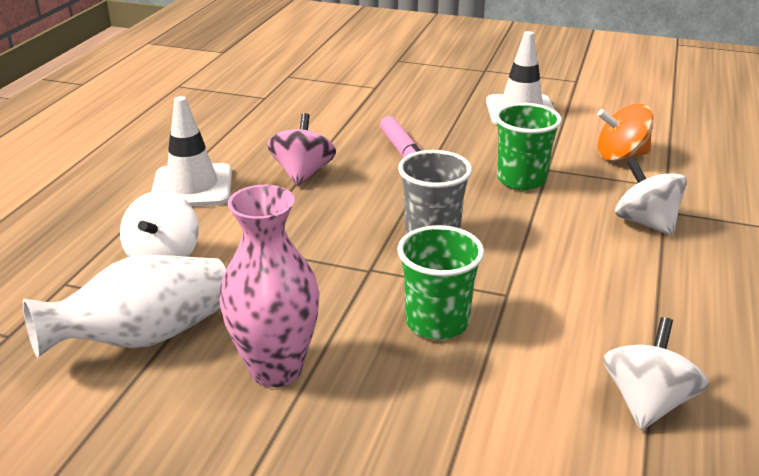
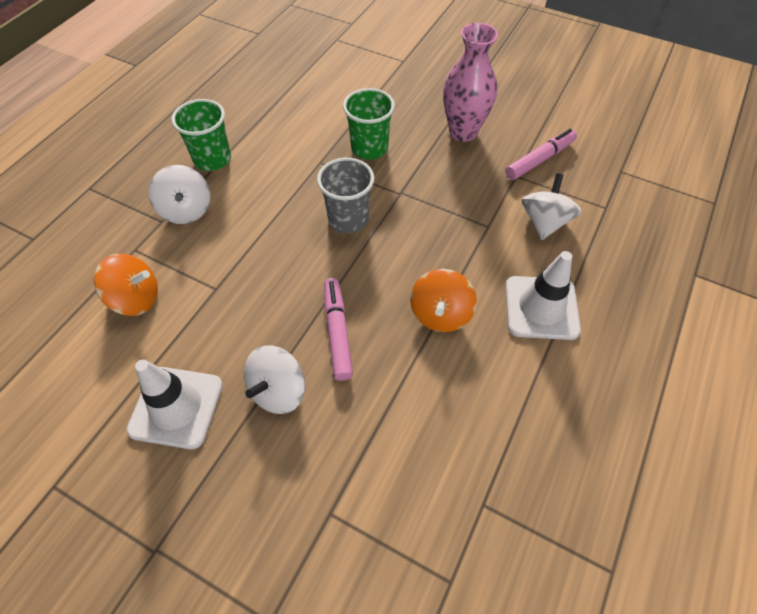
camera: 170 degrees left, 25 degrees up
(144, 337) = (539, 160): white vase -> pink marker
(303, 173) = (440, 314): pink spinning top -> orange spinning top
(521, 180) = (248, 275): green cup -> green cup (212, 159)
(647, 402) = (284, 94): white spinning top -> white spinning top (278, 391)

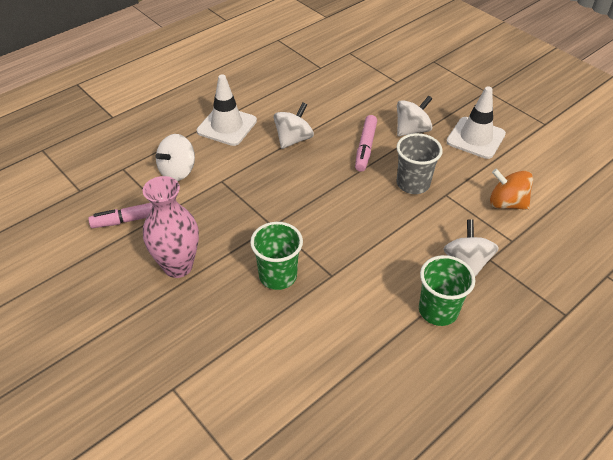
camera: 160 degrees left, 10 degrees down
(348, 219) = (327, 216): grey cup -> grey cup (413, 184)
(440, 314) = (293, 139): orange spinning top -> white spinning top

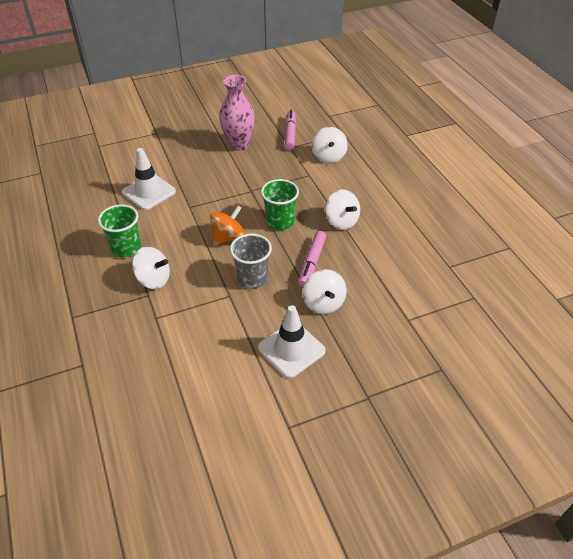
camera: 110 degrees right, 0 degrees up
(178, 171) = (329, 156): white spinning top -> white spinning top turned 150 degrees counterclockwise
(227, 126) = (373, 188): white traffic cone -> white traffic cone (149, 192)
(278, 276) = (204, 183): green cup -> green cup (280, 222)
(365, 147) = (312, 262): pink marker -> pink marker turned 105 degrees counterclockwise
(506, 203) = (196, 333): orange spinning top -> orange spinning top (228, 237)

